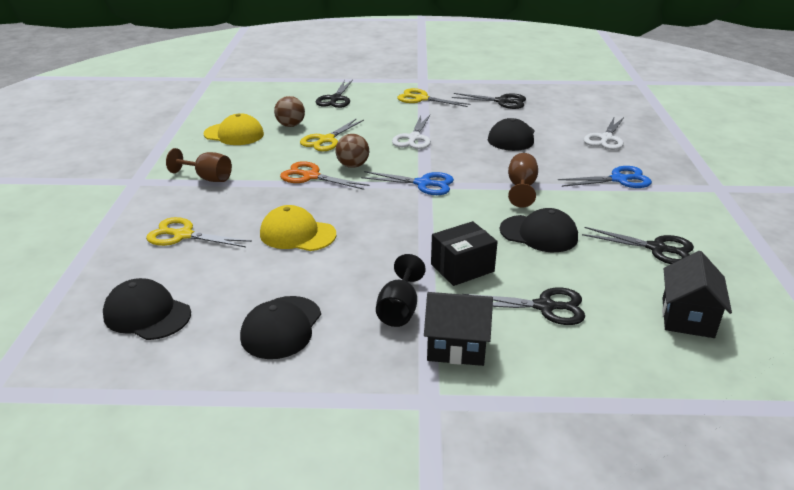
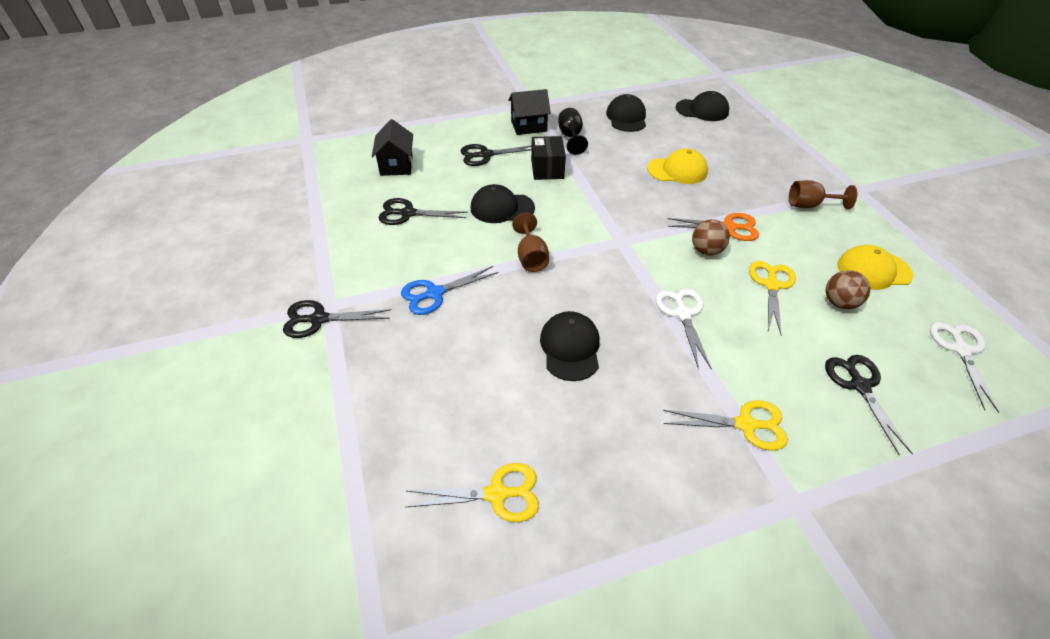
camera: 160 degrees right, 15 degrees up
(183, 235) = (750, 154): yellow scissors -> yellow scissors (497, 494)
(423, 184) = (623, 242): blue scissors -> none
(462, 268) = (547, 169): black box -> black box turned 45 degrees counterclockwise
(502, 101) = (622, 454): black scissors -> black scissors (319, 319)
(606, 138) = (449, 377): white scissors -> white scissors (961, 350)

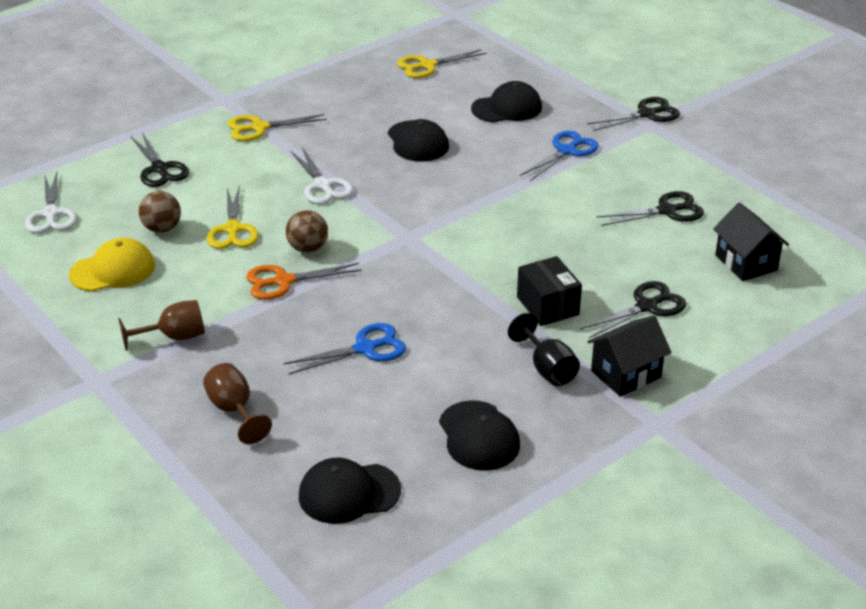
camera: 160 degrees right, 10 degrees down
(502, 208) = (567, 241): black cap -> black cap (507, 108)
(531, 257) = (497, 199): brown goblet -> brown goblet (234, 410)
(677, 170) = (365, 348): yellow cap -> blue scissors

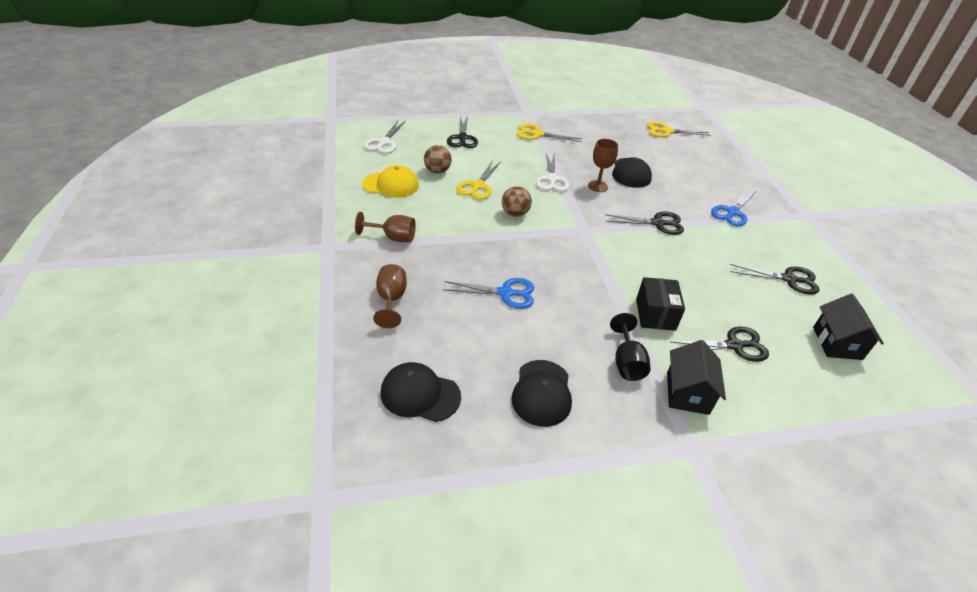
camera: 25 degrees right, 5 degrees up
(283, 281) = (485, 228): orange scissors -> none
(387, 174) = (597, 186): none -> brown goblet
(507, 108) = (705, 172): black cap -> none
(566, 151) = (732, 212): blue scissors -> blue scissors turned 150 degrees clockwise
(625, 374) = (687, 393): black house -> black house turned 75 degrees counterclockwise
(647, 114) = (807, 207): black scissors -> black scissors (657, 223)

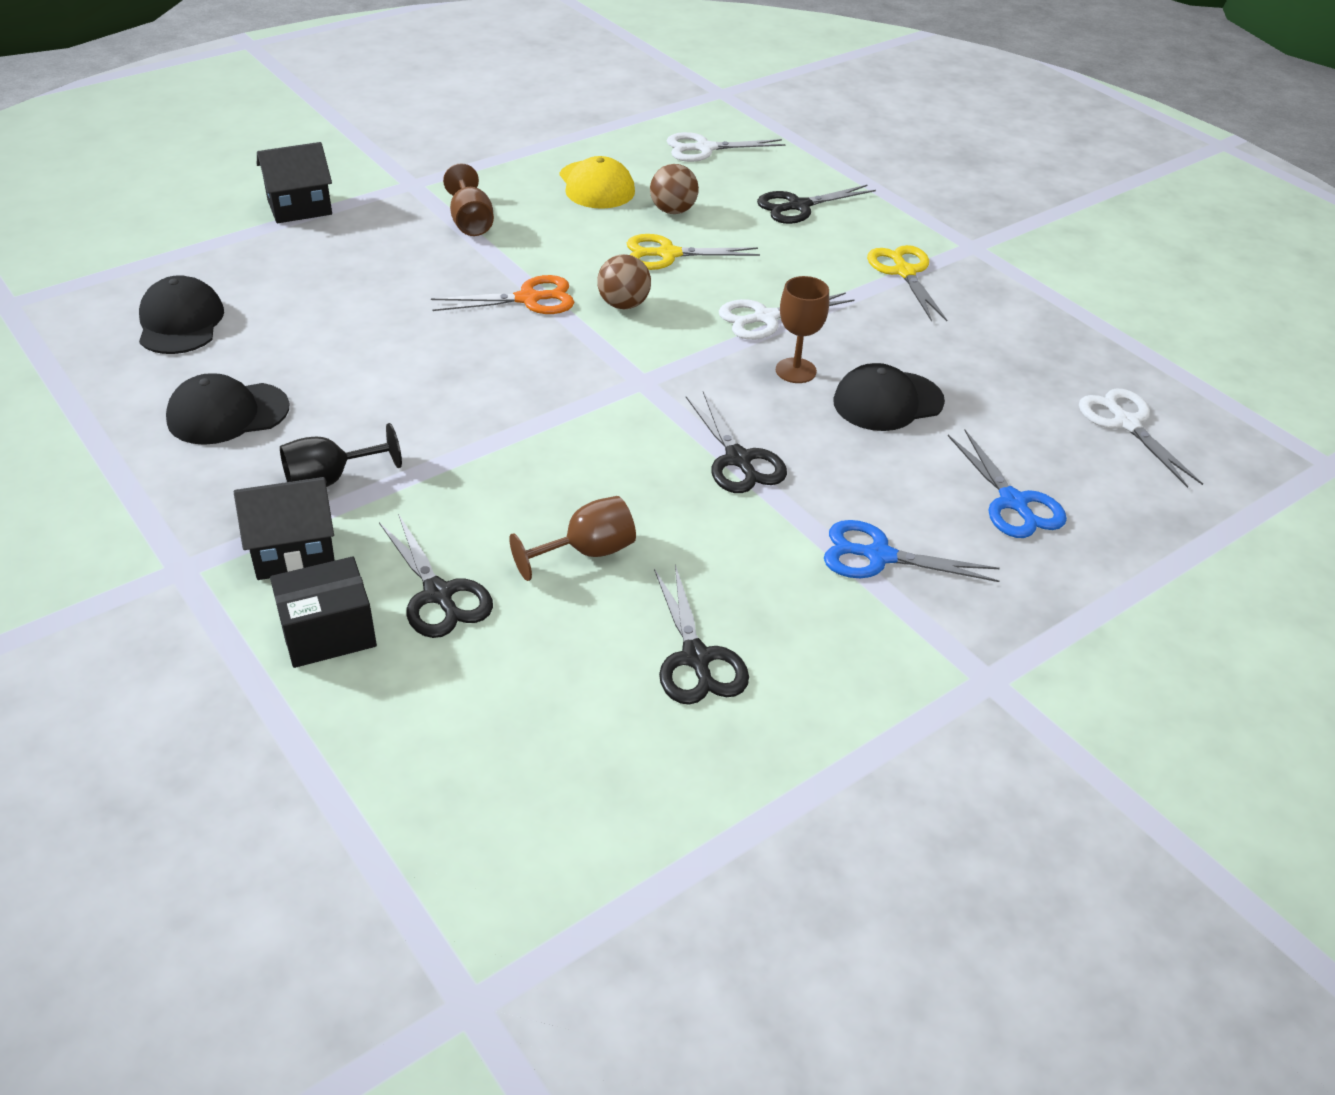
camera: 65 degrees right, 0 degrees up
(391, 300) = (338, 257): brown goblet -> brown goblet (587, 552)
(490, 241) = (528, 299): none -> orange scissors
(505, 293) = (415, 340): blue scissors -> blue scissors (1013, 502)
(655, 314) = (463, 493): black box -> black box (328, 633)
(666, 131) = (1126, 423): yellow scissors -> white scissors
(837, 343) = (532, 739): black house -> black house (299, 207)

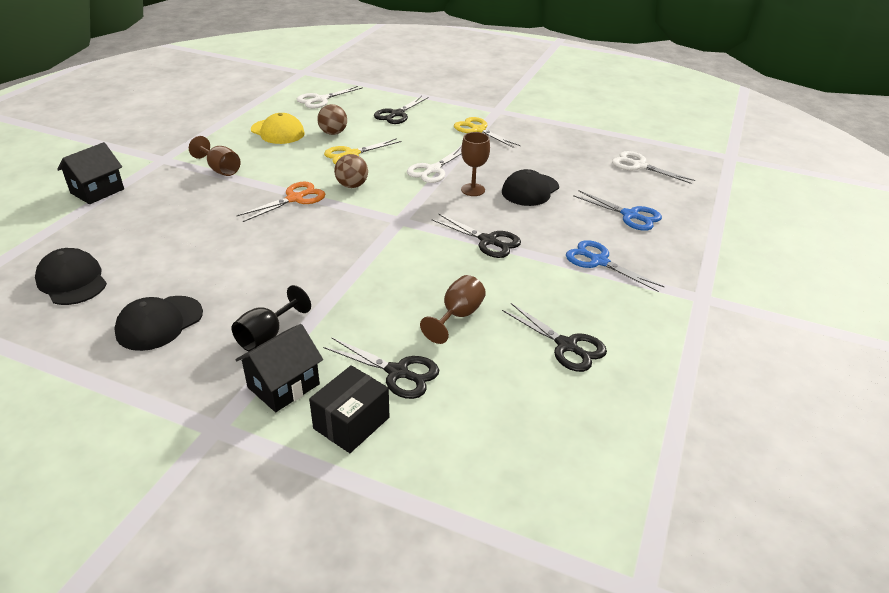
camera: 30 degrees left, 5 degrees down
(878, 556) = (599, 261): blue scissors -> blue scissors turned 60 degrees clockwise

